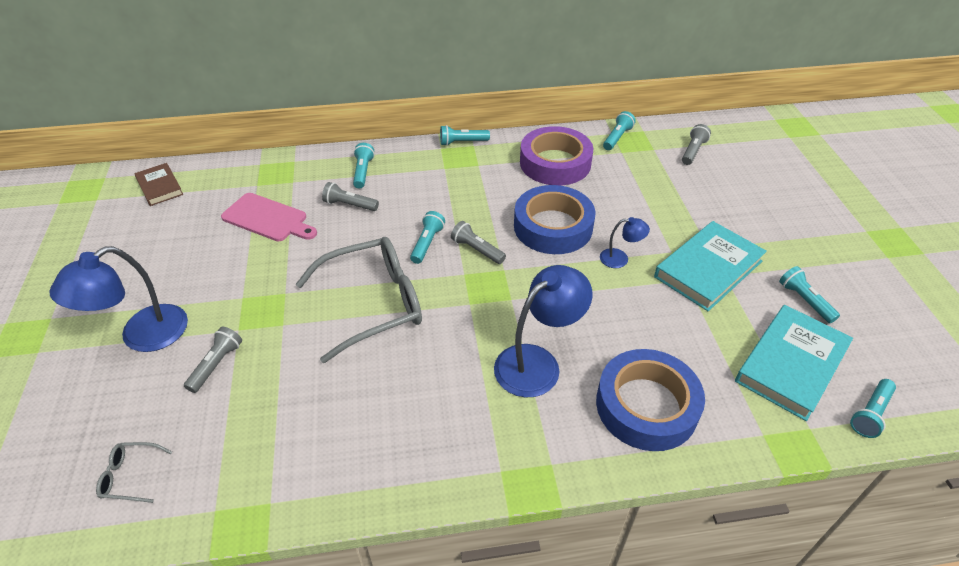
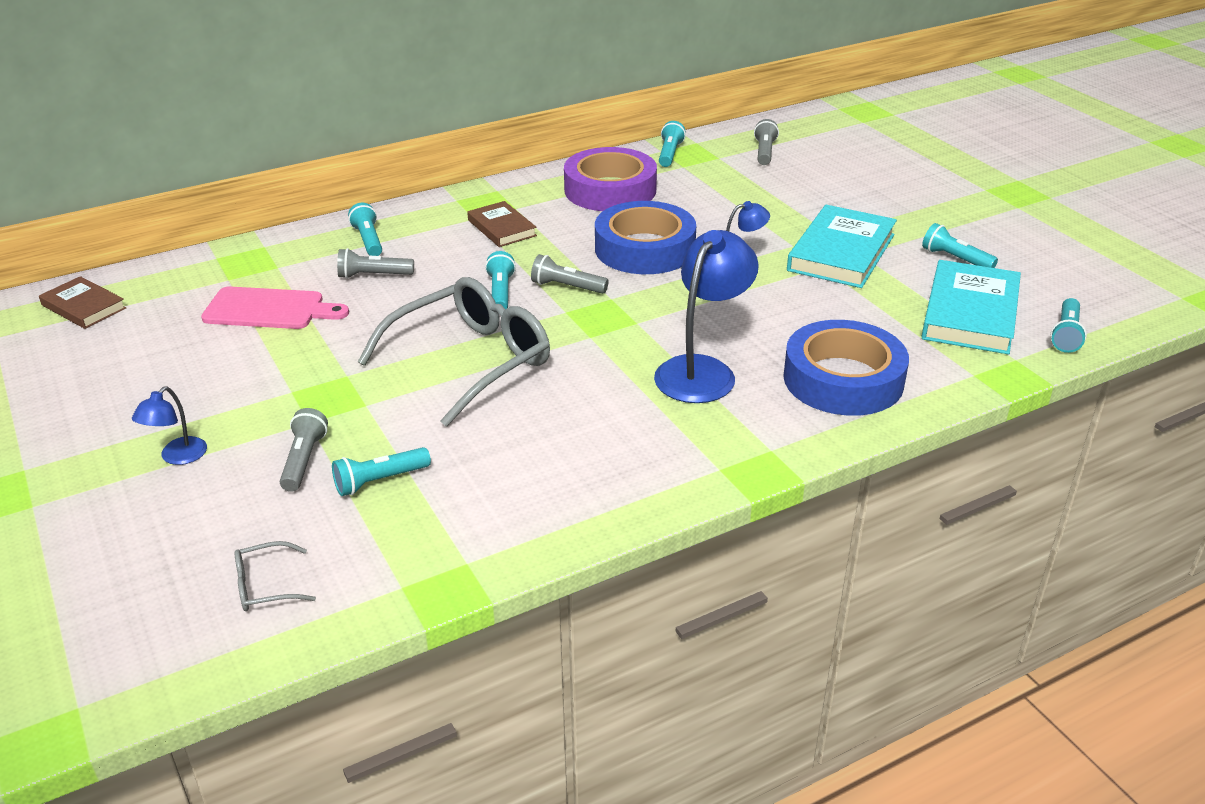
camera: 20 degrees left, 10 degrees down
(142, 336) = (177, 457): blue lamp -> blue lamp, size x0.50
(459, 182) = (502, 228): none -> brown book
(462, 142) = (480, 189): turquoise flashlight -> turquoise flashlight (379, 481)

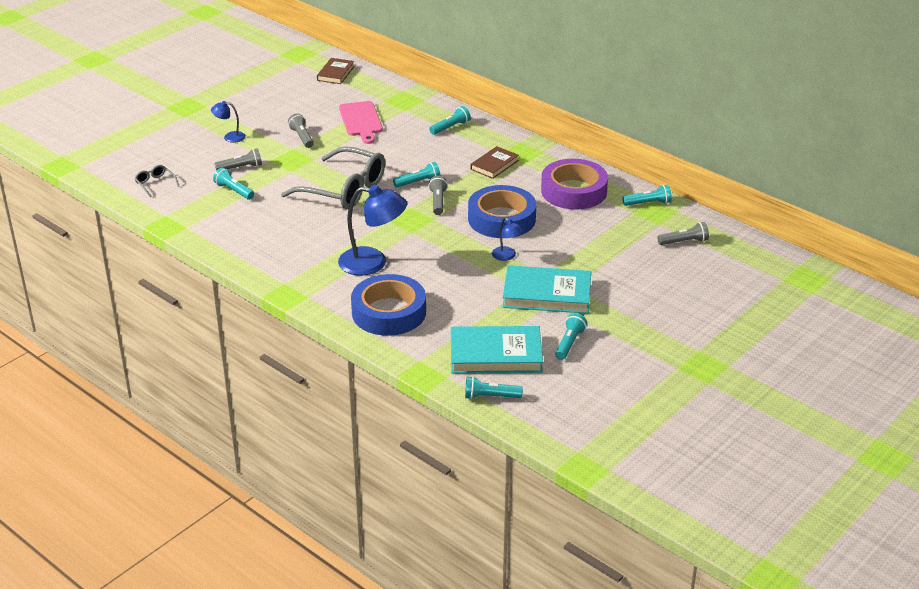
camera: 70 degrees right, 0 degrees up
(373, 275) = (413, 139): grey flashlight -> grey flashlight (302, 137)

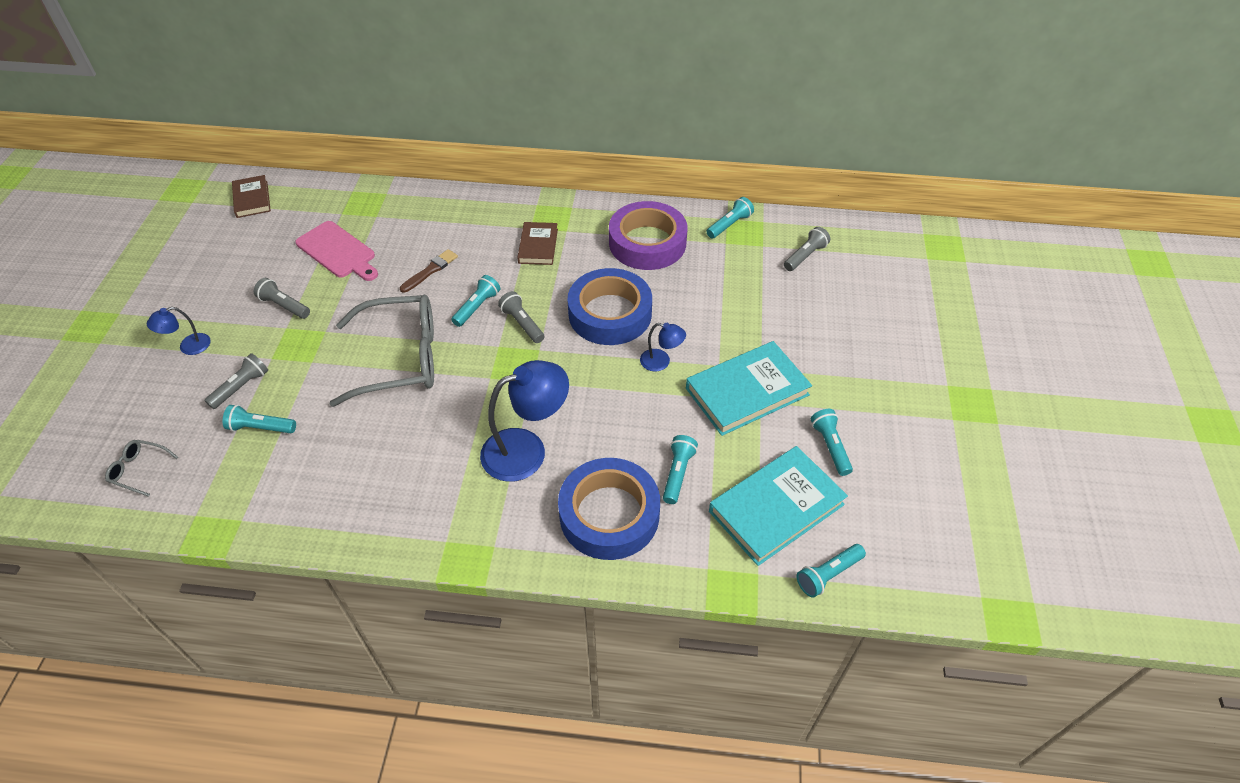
camera: 35 degrees left, 15 degrees up
(408, 152) = (430, 270): none -> brown brush
(450, 127) = (448, 217): turquoise flashlight -> turquoise flashlight (678, 473)

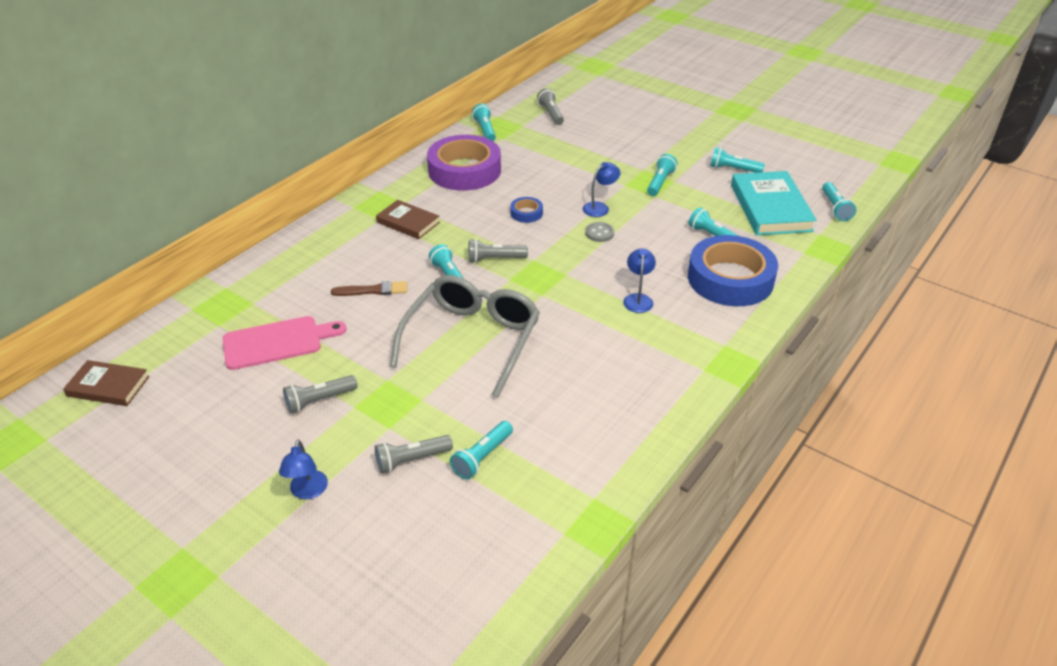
camera: 60 degrees left, 10 degrees down
(139, 470) = (465, 570): grey glasses -> none
(241, 387) = (411, 460): grey flashlight -> grey flashlight turned 90 degrees counterclockwise
(430, 270) = (373, 290): brown brush -> brown brush turned 105 degrees clockwise
(526, 450) = (638, 299): blue lamp -> blue lamp, size x0.50
(610, 314) = (526, 213): blue tape -> blue tape, size x0.42
(615, 379) = (599, 233): none -> grey button
(747, 392) = (660, 182): turquoise book -> turquoise flashlight

